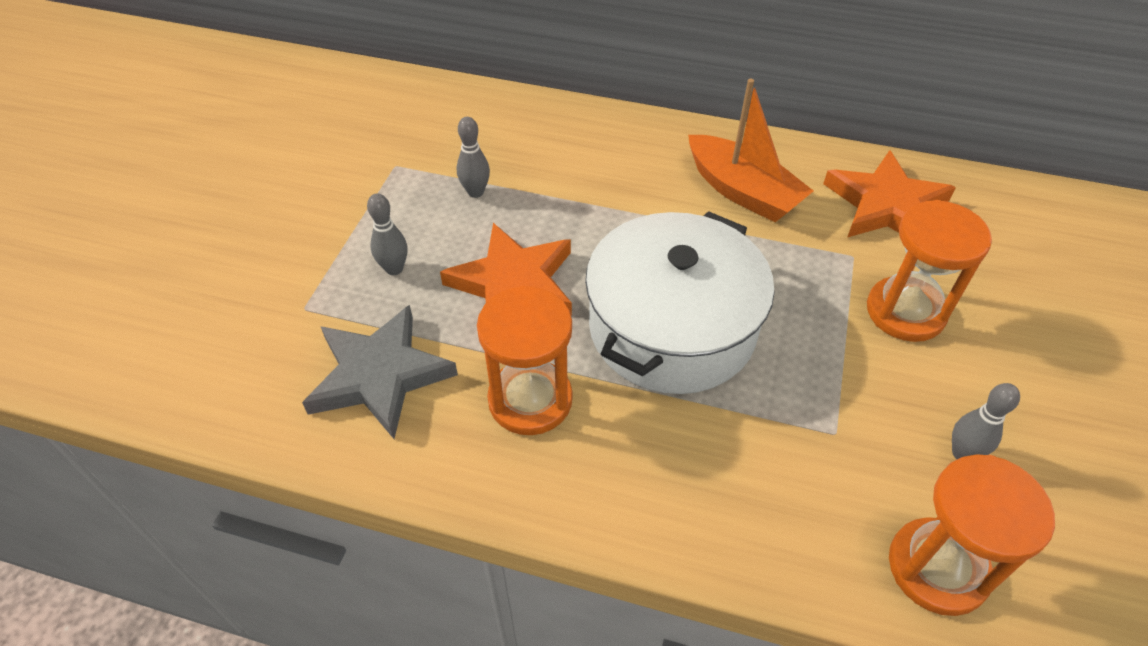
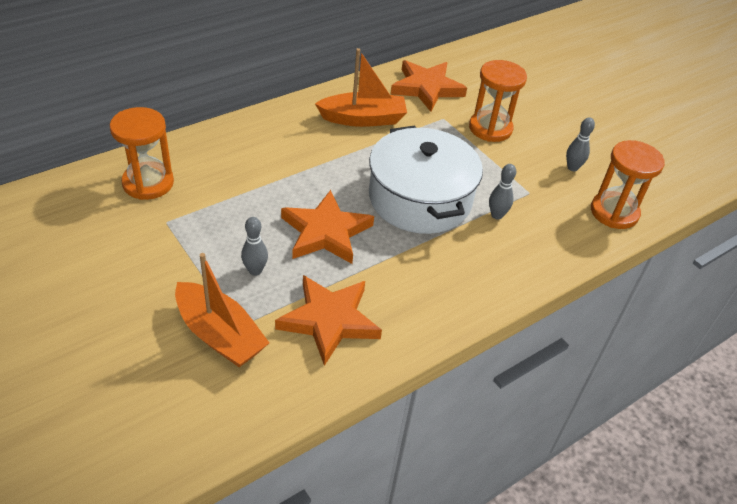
camera: 55 degrees left, 5 degrees down
(279, 303) = (220, 335): none -> orange boat
(379, 375) = (329, 320): grey star -> orange star
(475, 192) = (236, 204): grey bowling pin -> grey bowling pin (496, 215)
(530, 400) = (410, 273): orange hourglass -> orange hourglass (148, 183)

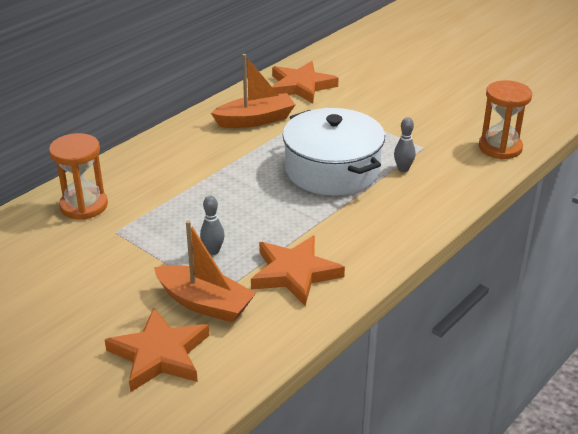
camera: 10 degrees left, 10 degrees down
(326, 232) = (261, 210): orange star -> orange star (159, 354)
(490, 128) = (370, 106): orange hourglass -> none
(572, 168) = (452, 122): grey bowling pin -> none

